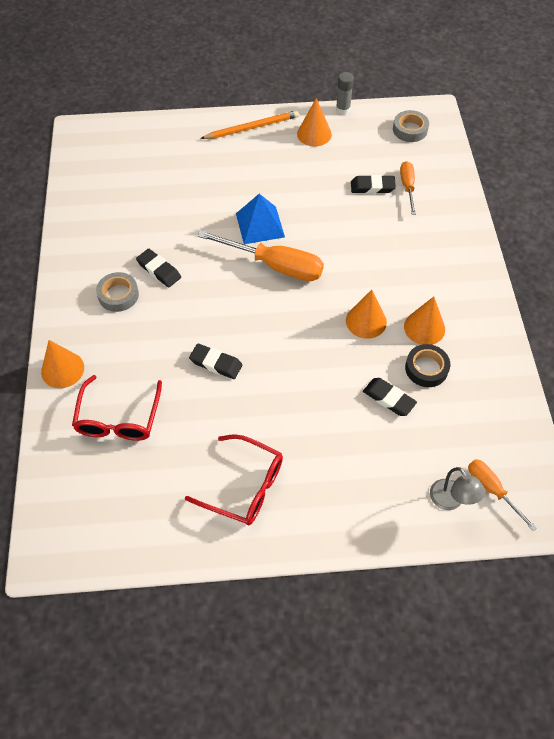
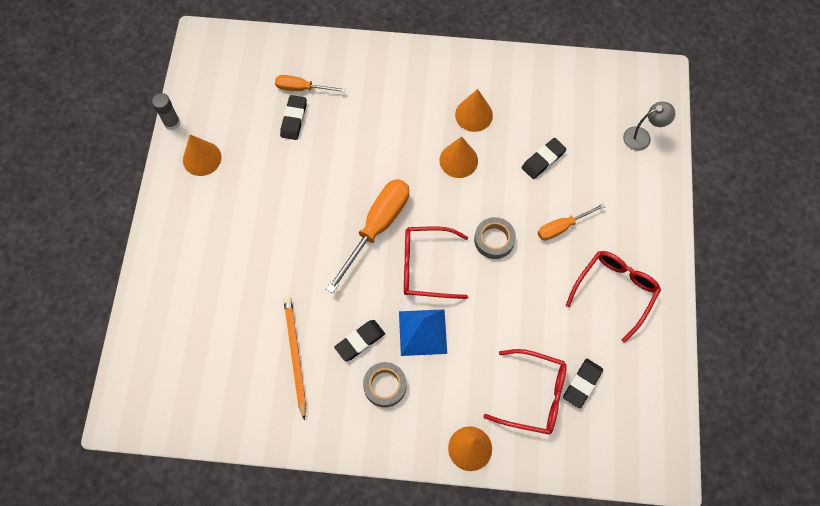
camera: 80 degrees left, 10 degrees up
(216, 363) = (485, 299): black eraser -> black eraser (582, 384)
(242, 310) = (426, 266): none -> red glasses
(252, 127) = (173, 219): orange pencil -> orange pencil (295, 355)
(260, 225) = (320, 233): blue pyramid -> blue pyramid (423, 332)
(410, 130) = (222, 67): grey tape -> grey tape (494, 240)
(426, 368) = (517, 124): black tape -> none
(492, 490) = (635, 105): orange screwdriver -> orange screwdriver (562, 227)

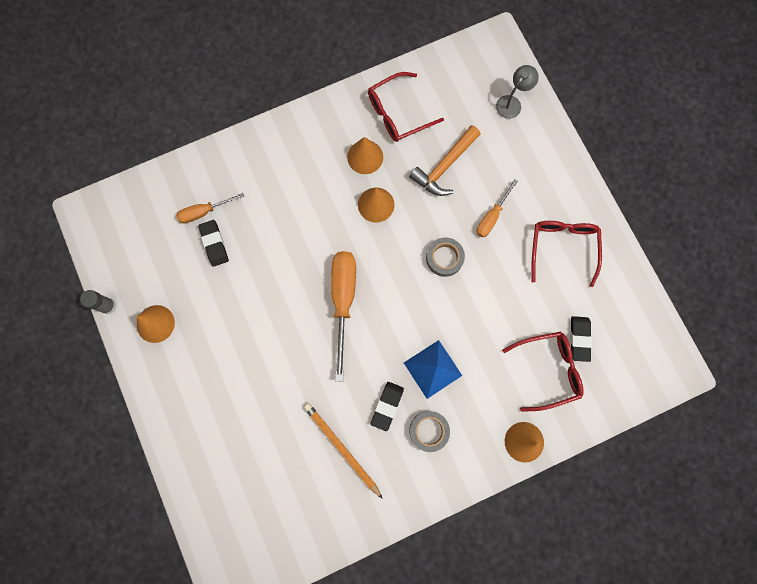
camera: 30 degrees left, 10 degrees up
(426, 266) = (403, 312): red glasses -> red glasses (398, 113)
(543, 160) = (444, 166): black eraser -> orange hammer

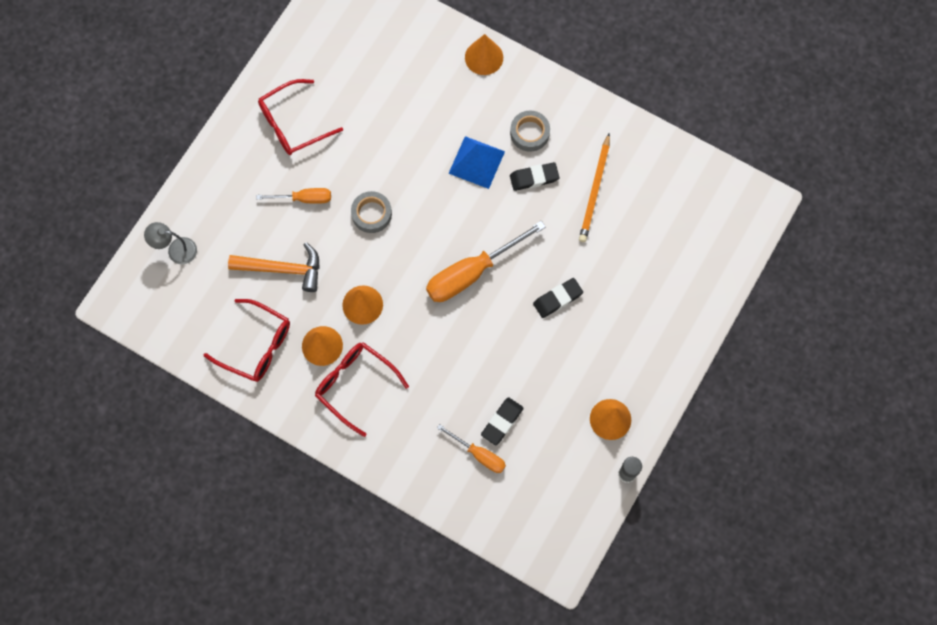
camera: 125 degrees left, 5 degrees down
(548, 370) = (411, 73): red glasses -> red glasses (355, 385)
(579, 339) = (366, 65): black eraser -> black eraser (557, 299)

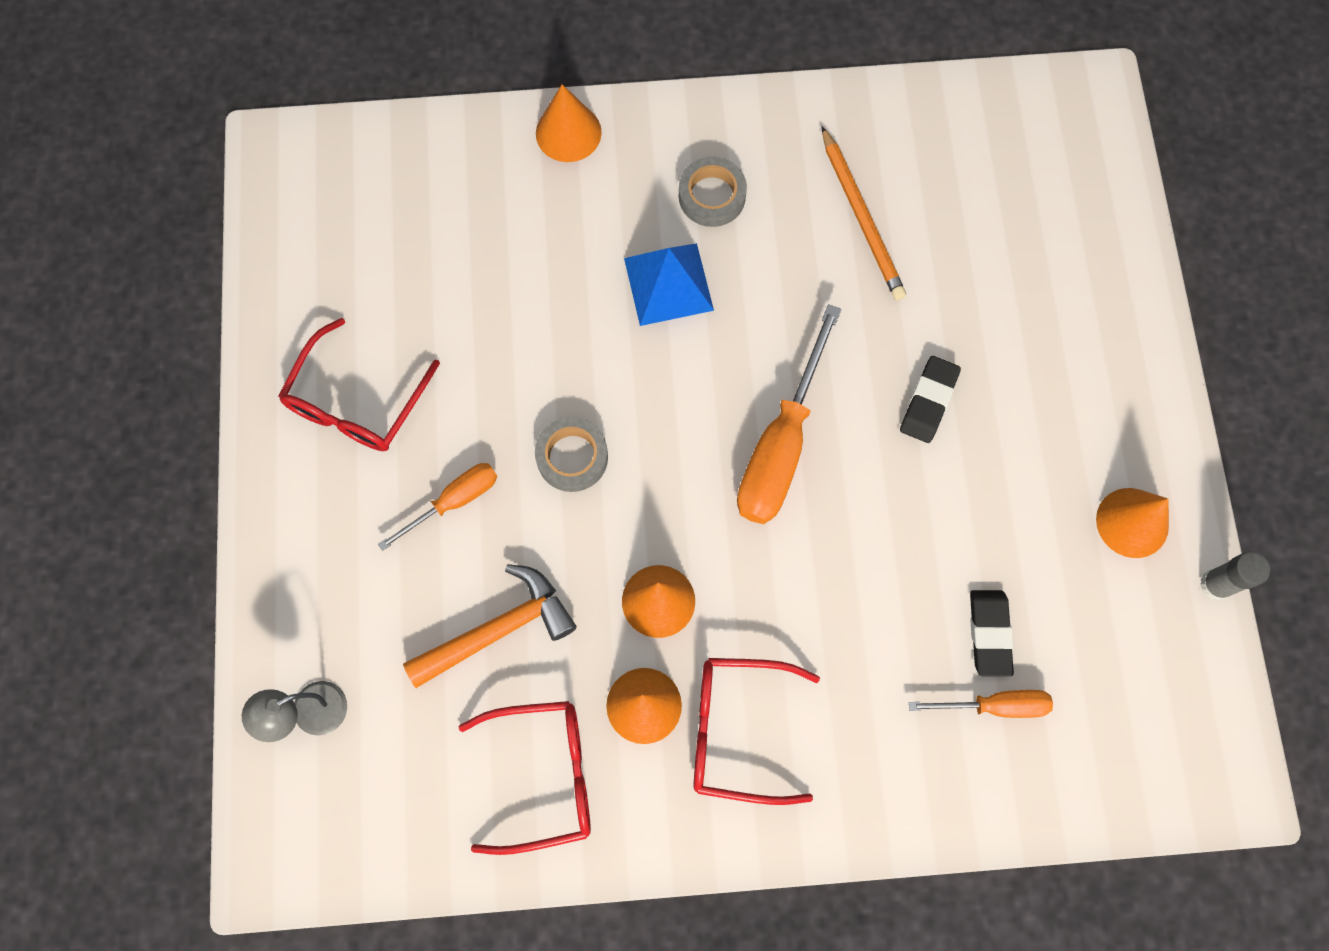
camera: 35 degrees left, 0 degrees up
(534, 178) = (765, 254): black eraser -> none

